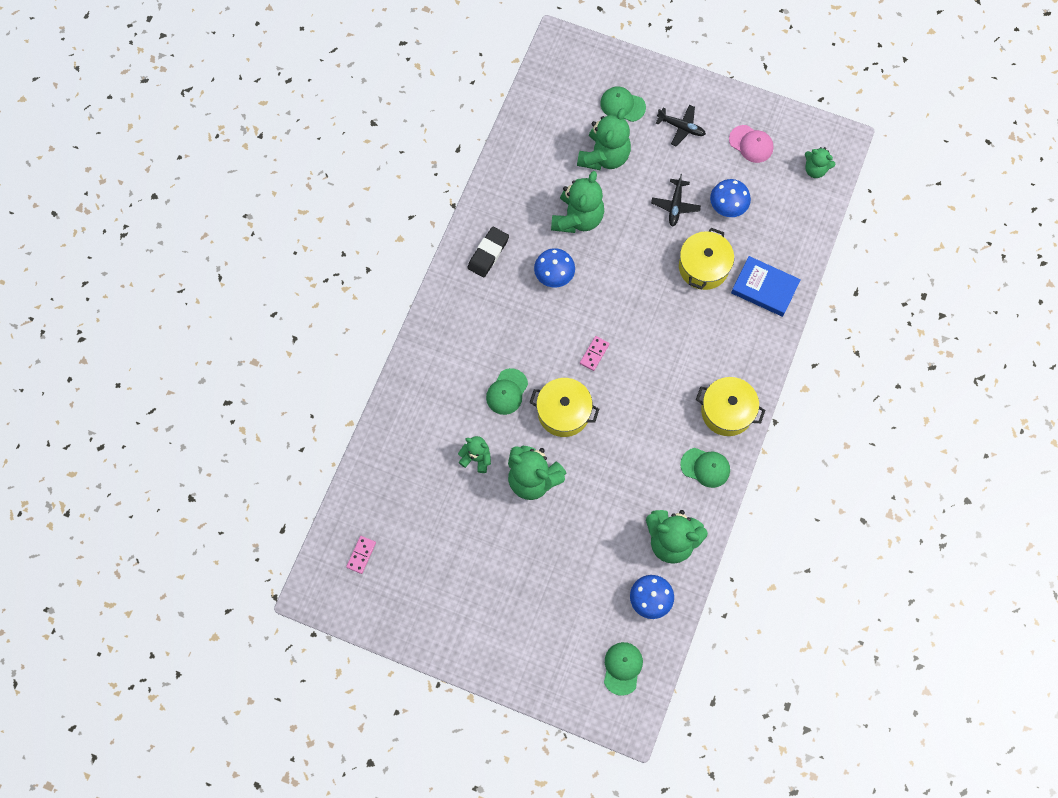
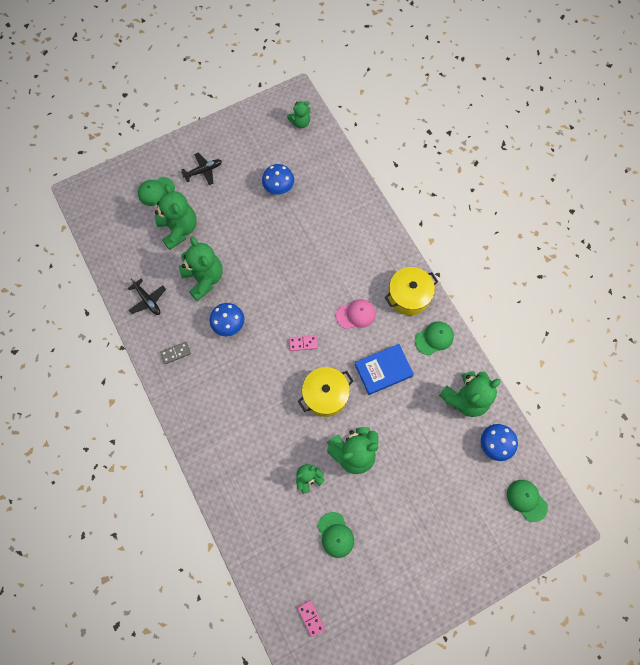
camera: 50 degrees left, 0 degrees up
(488, 253) = (176, 353): black eraser -> grey domino
(507, 392) = (280, 420): green cap -> green cap (335, 535)
(594, 354) = (303, 343): pink domino -> pink domino turned 75 degrees counterclockwise
(675, 205) = (250, 215): black plane -> black plane (148, 300)
(703, 267) = (304, 232): yellow pot -> none
(751, 144) = (251, 142): pink cap -> pink cap (356, 315)
(764, 288) = (349, 210): blue book -> blue book (383, 370)

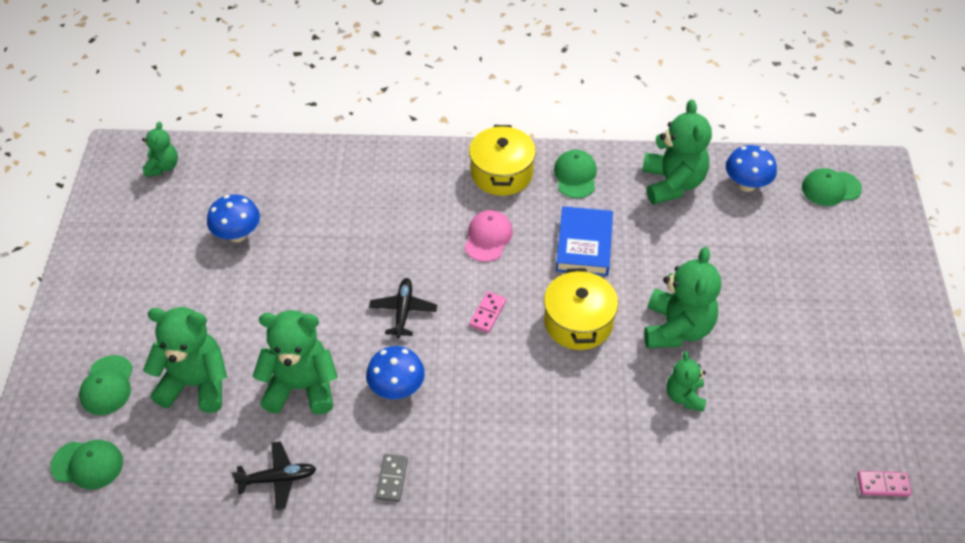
camera: 60 degrees left, 20 degrees down
(203, 171) = (130, 310): black plane -> black plane (403, 311)
(335, 535) = (780, 401): green cap -> green cap (87, 464)

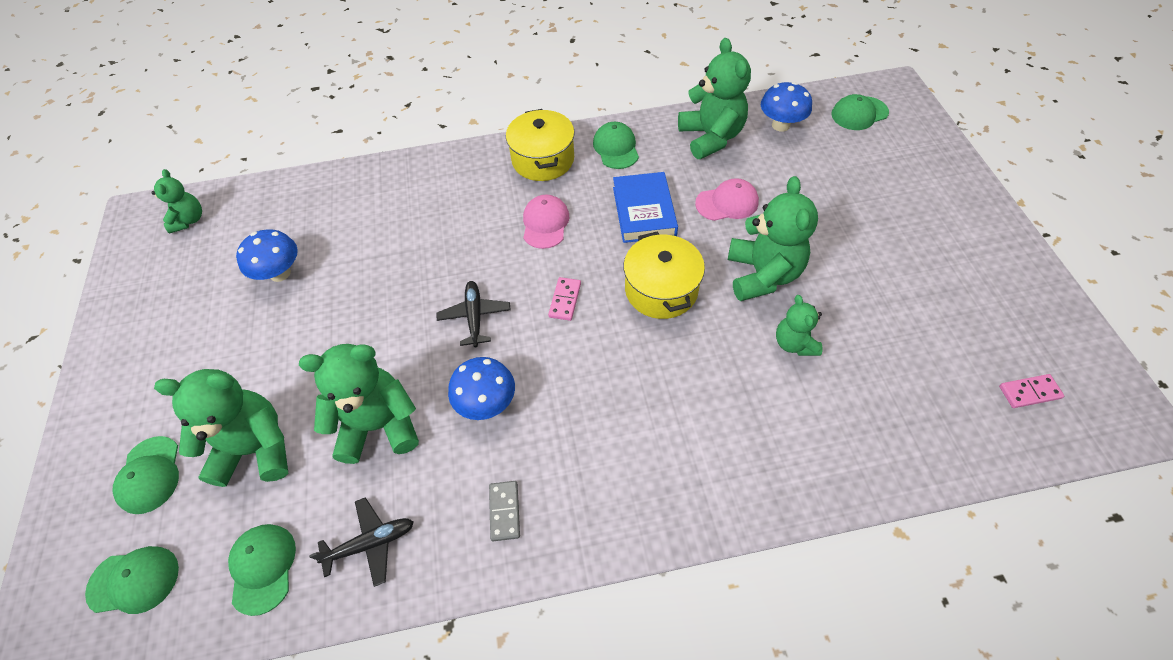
camera: 10 degrees left, 5 degrees up
(189, 478) = (263, 568): none -> green cap
(666, 253) = (727, 203): none -> pink cap

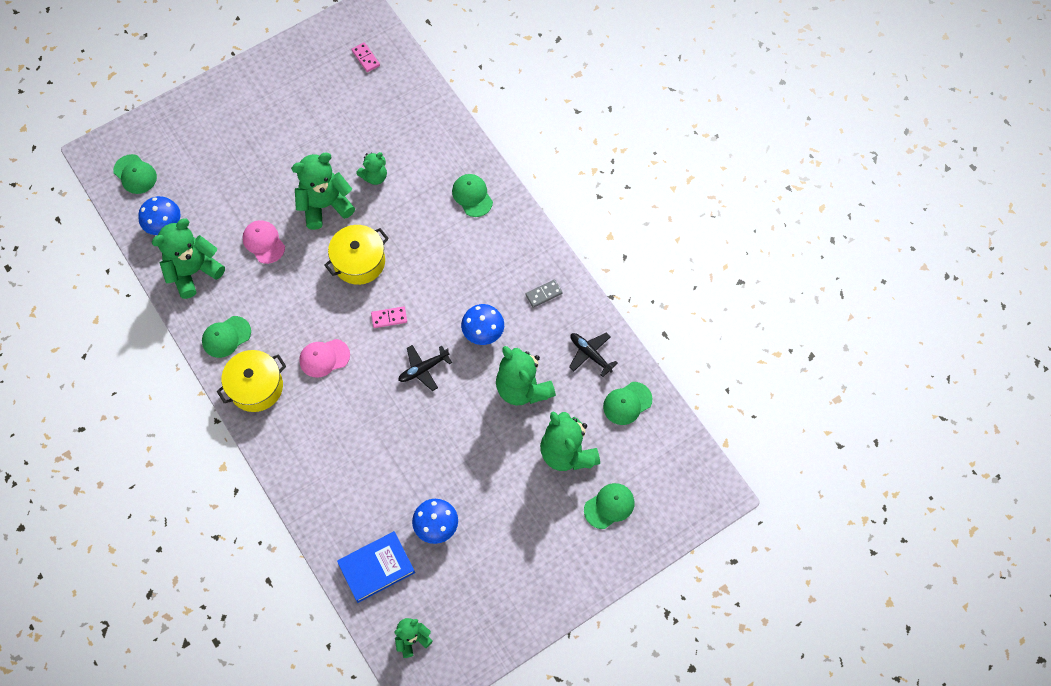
camera: 115 degrees left, 10 degrees up
(134, 581) = (664, 468): green cap -> green cap (472, 196)
(643, 211) = (290, 295): blue book -> blue book (376, 568)

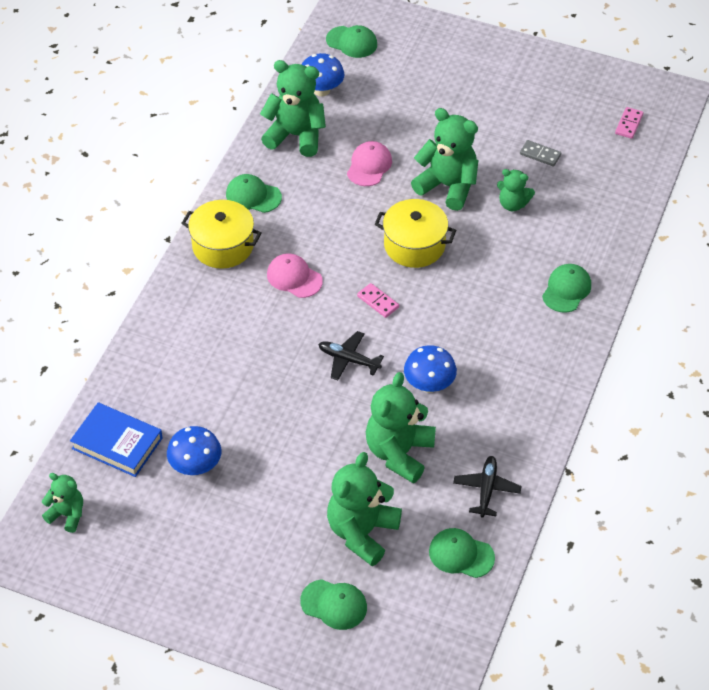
camera: 55 degrees right, 15 degrees down
(135, 174) = (352, 42): green cap -> green cap turned 75 degrees counterclockwise
(543, 294) = (516, 410): grey domino -> grey domino (540, 155)

